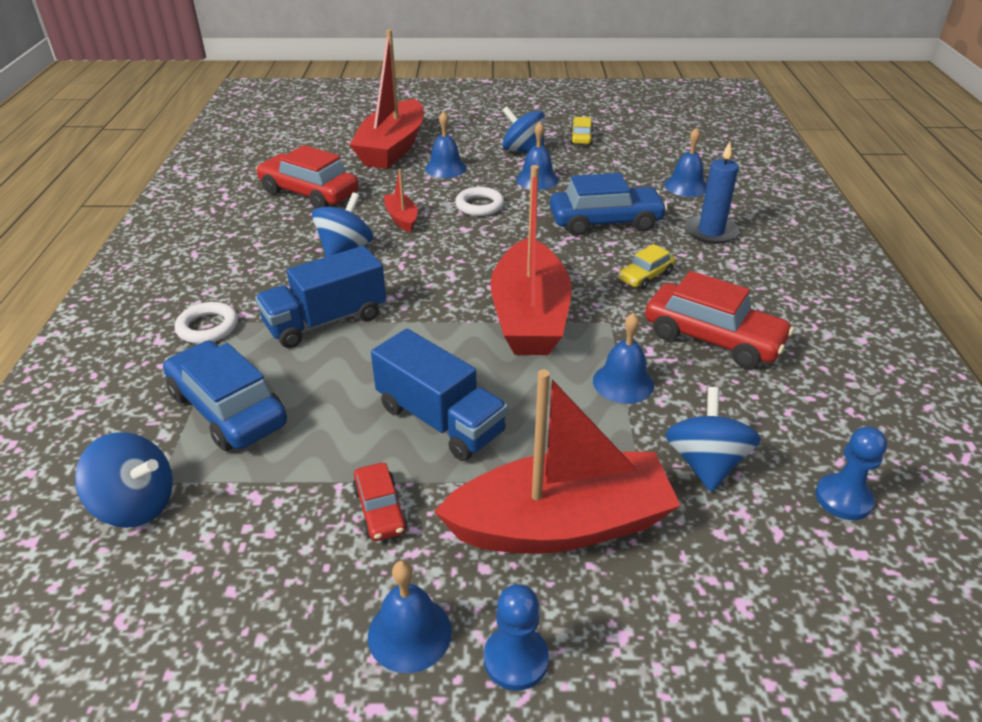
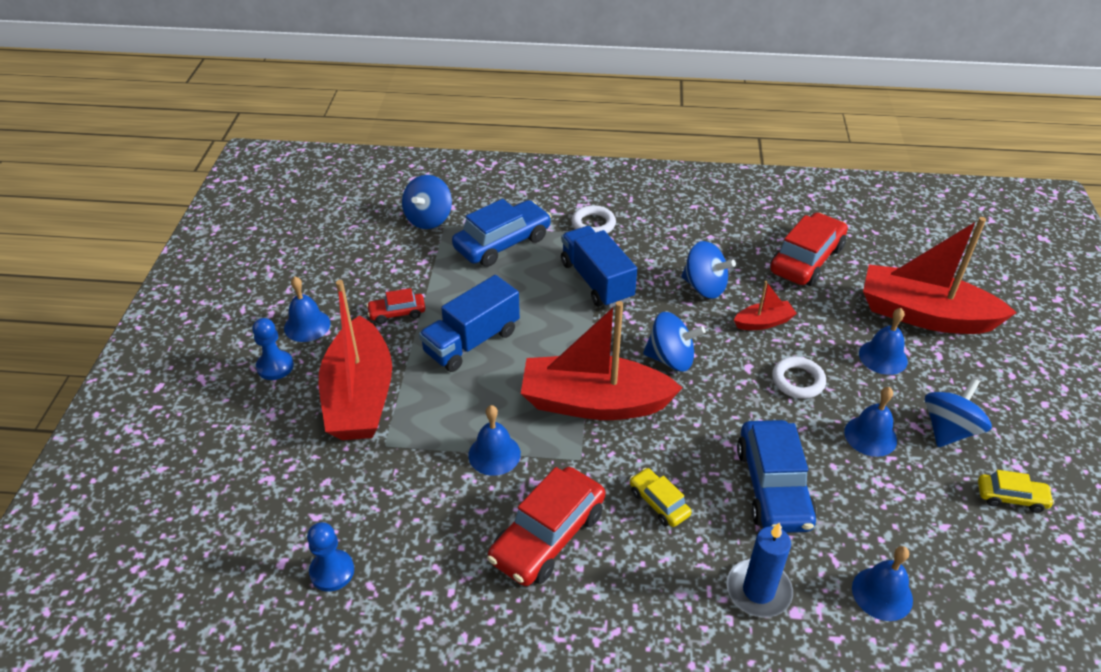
camera: 95 degrees right, 5 degrees up
(705, 463) = (392, 489): blue spinning top -> blue spinning top (671, 359)

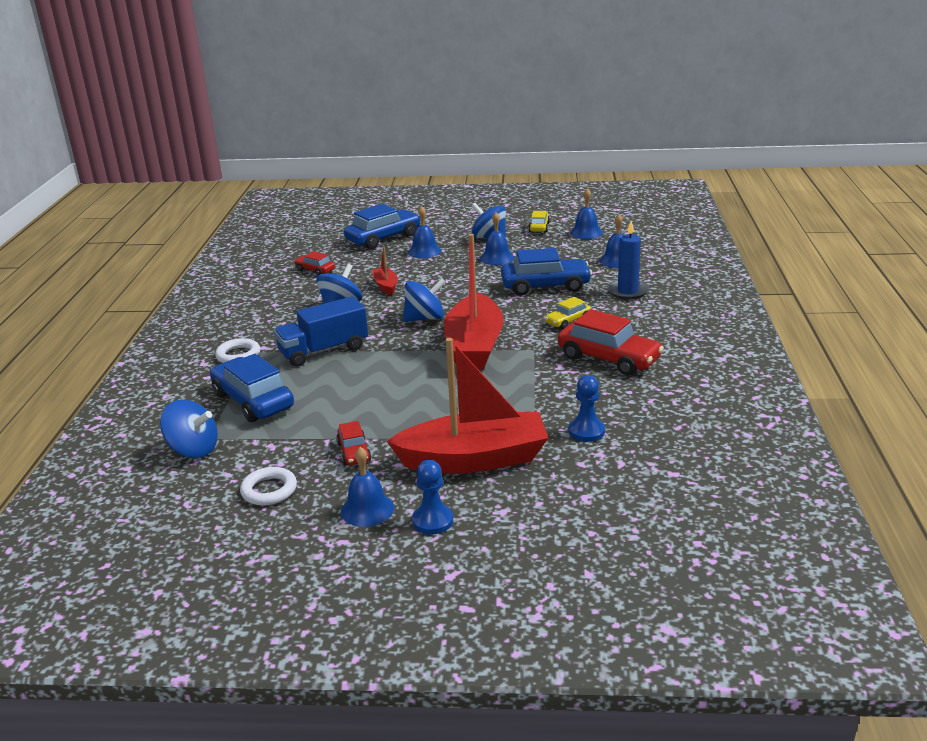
camera: 90 degrees left, 15 degrees down
(332, 571) = (673, 446): blue pawn -> blue pawn (586, 431)
(471, 342) = (400, 406): blue truck -> none
(494, 454) = (535, 384): blue bell -> blue bell (586, 233)
(671, 359) = (425, 318): blue spinning top -> blue spinning top turned 60 degrees clockwise
(798, 381) = (448, 276): white ring -> white ring (269, 490)
(806, 260) = (315, 270): red car -> red car, size x0.52
(924, 315) = (383, 238): red boat -> blue car

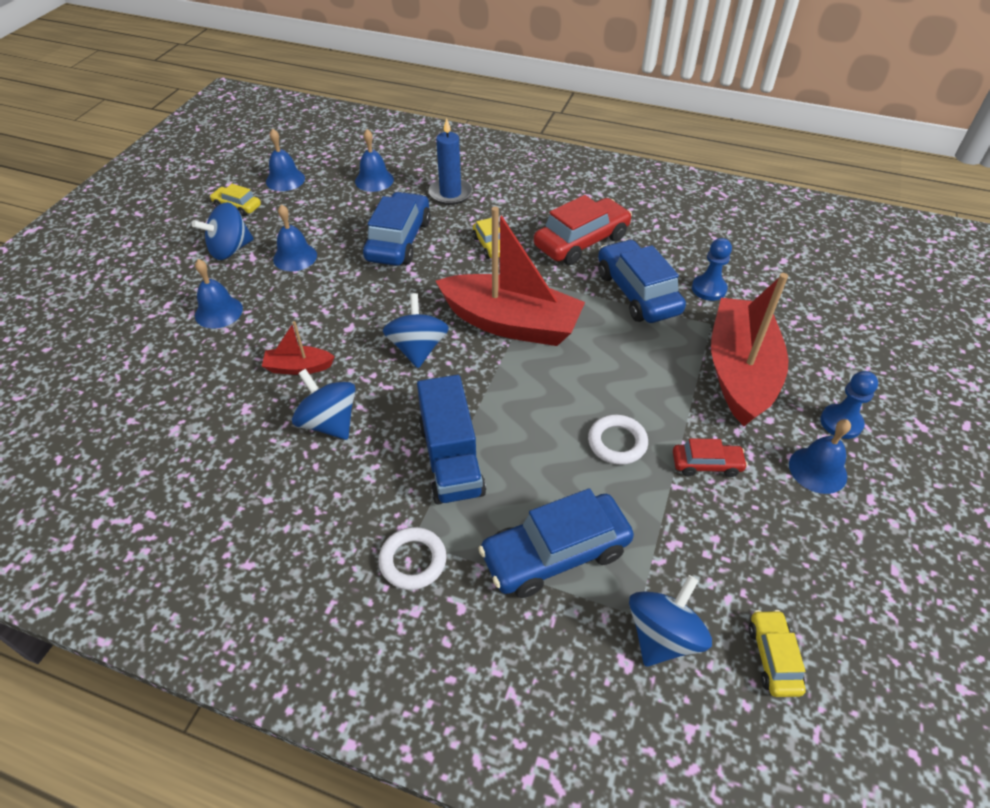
camera: 75 degrees left, 20 degrees up
(180, 497) = (773, 657): none -> yellow car
(269, 490) = (771, 555): white ring -> white ring (617, 442)
(315, 270) = (182, 434): red car -> none
(383, 238) = (133, 342): blue car -> blue car (637, 292)

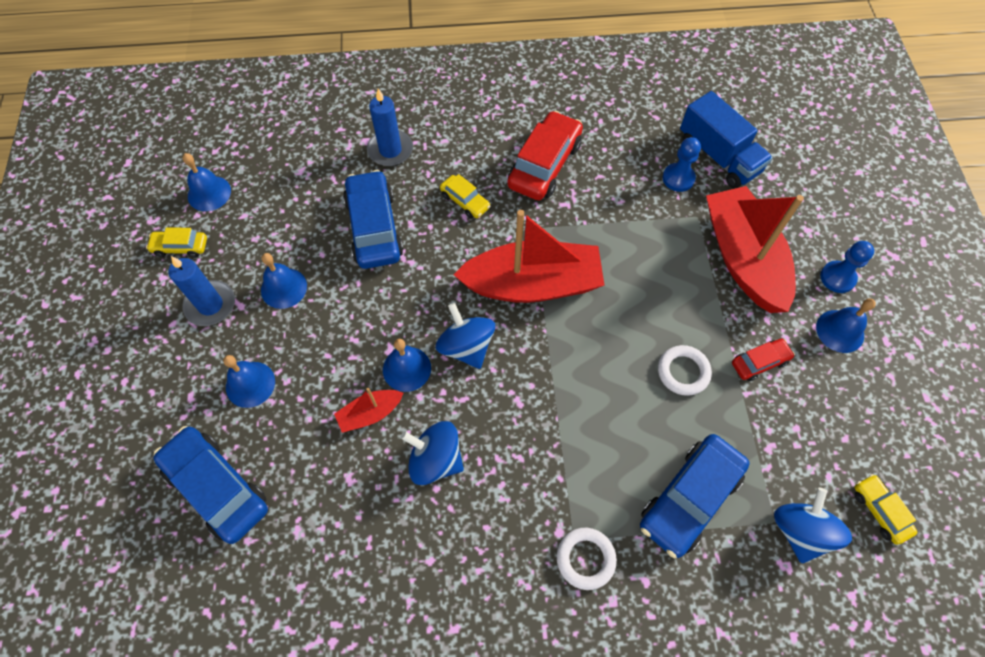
camera: 25 degrees left, 15 degrees up
(230, 250) = (210, 305): blue spinning top -> blue candle
(374, 180) = (303, 160): blue bell -> blue bell (406, 369)
(451, 459) = (560, 449): blue truck -> blue truck (718, 156)
(637, 292) = (621, 206): blue car -> blue car (217, 487)

